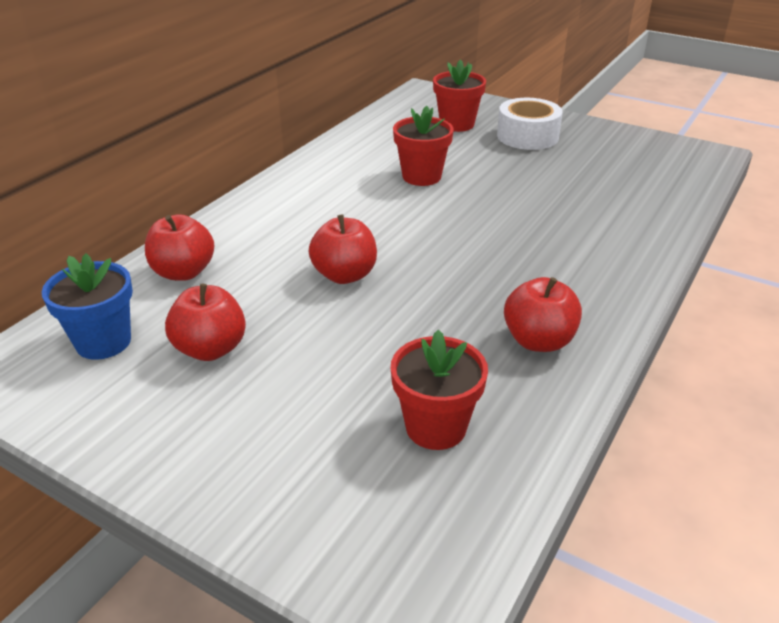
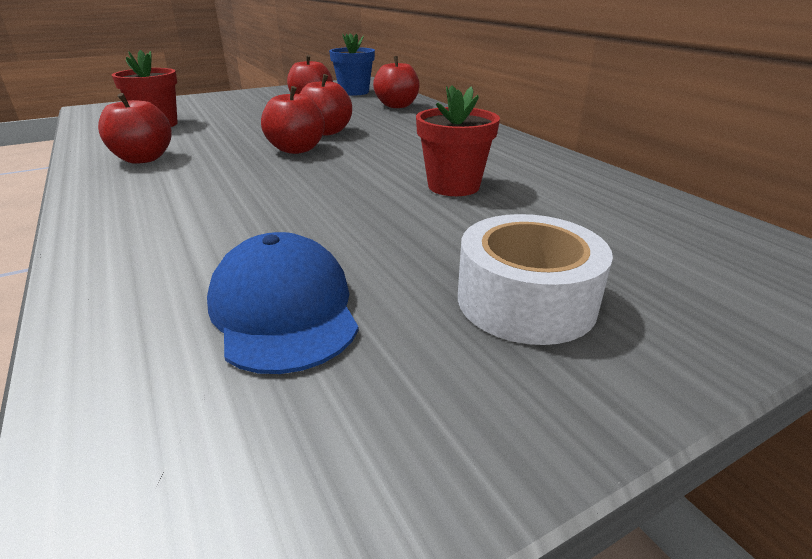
camera: 120 degrees right, 5 degrees down
(416, 267) = (296, 149): none -> red apple
(457, 124) = (621, 252): red flower pot -> none
(607, 177) = (284, 310): none -> blue cap

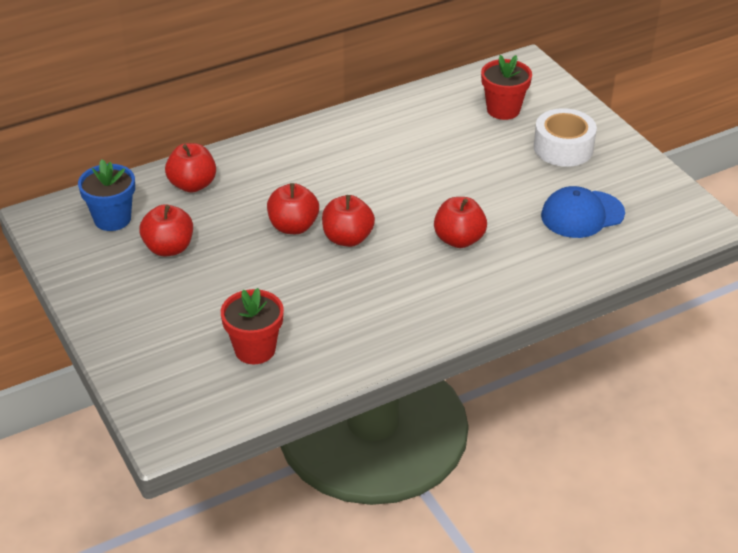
camera: 90 degrees left, 10 degrees up
(143, 159) = (372, 324): red apple -> red apple (459, 240)
(453, 186) = (429, 160): red flower pot -> red flower pot (503, 110)

